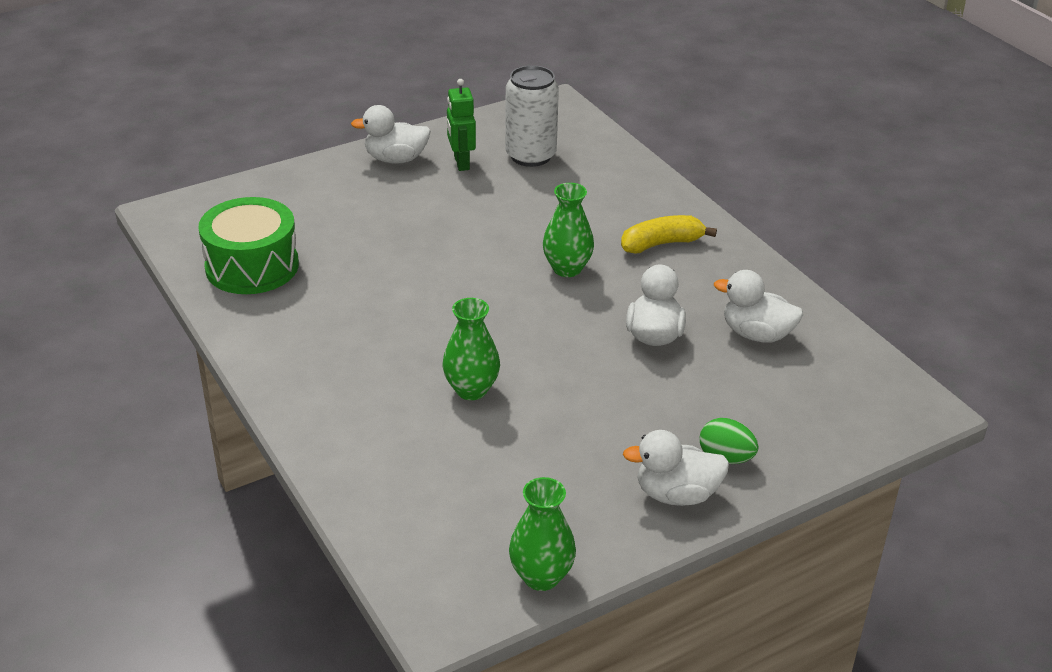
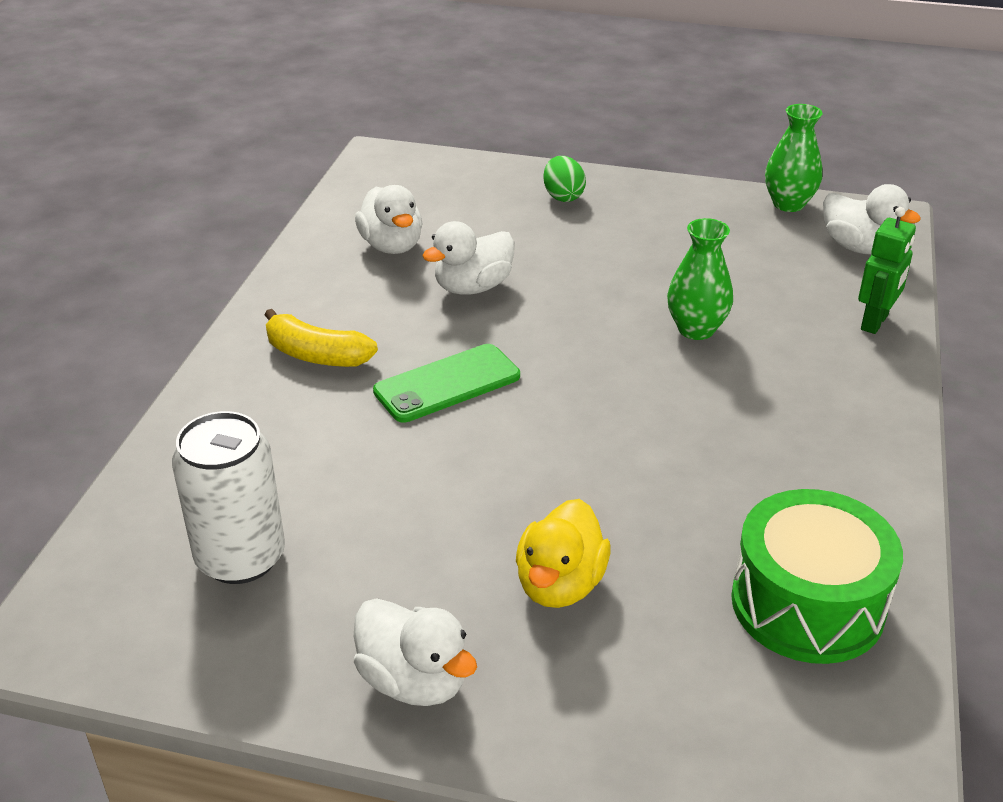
camera: 135 degrees left, 0 degrees up
(378, 215) = (560, 584): none -> yellow duck
(461, 163) = (340, 607): green robot -> green robot (875, 322)
(567, 269) = (447, 384): green vase -> green phone
(676, 494) = (631, 196): white duck -> white duck (859, 247)

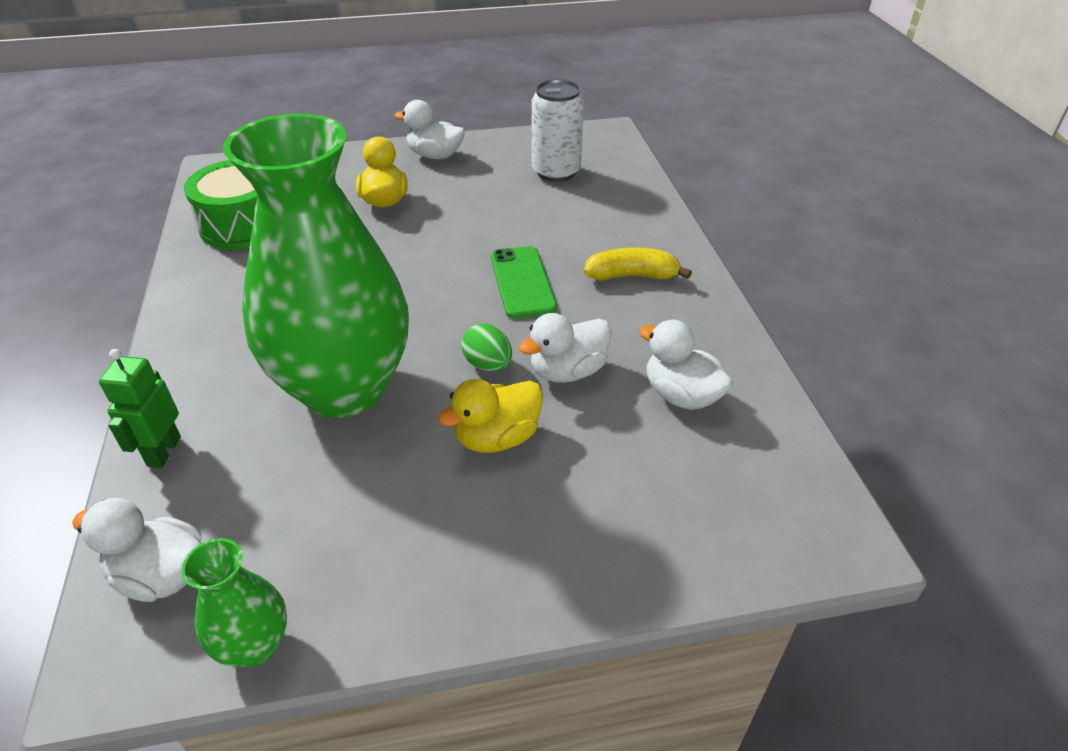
camera: 155 degrees right, 5 degrees up
(447, 384) = (522, 282): green phone -> green phone turned 45 degrees counterclockwise
(473, 287) = (567, 371): white duck -> white duck turned 150 degrees counterclockwise
(563, 196) = (563, 543): green egg -> green egg (488, 364)
(572, 259) = (497, 438): none -> yellow duck
(696, 329) = (344, 388): green vase -> green vase, size x2.41

